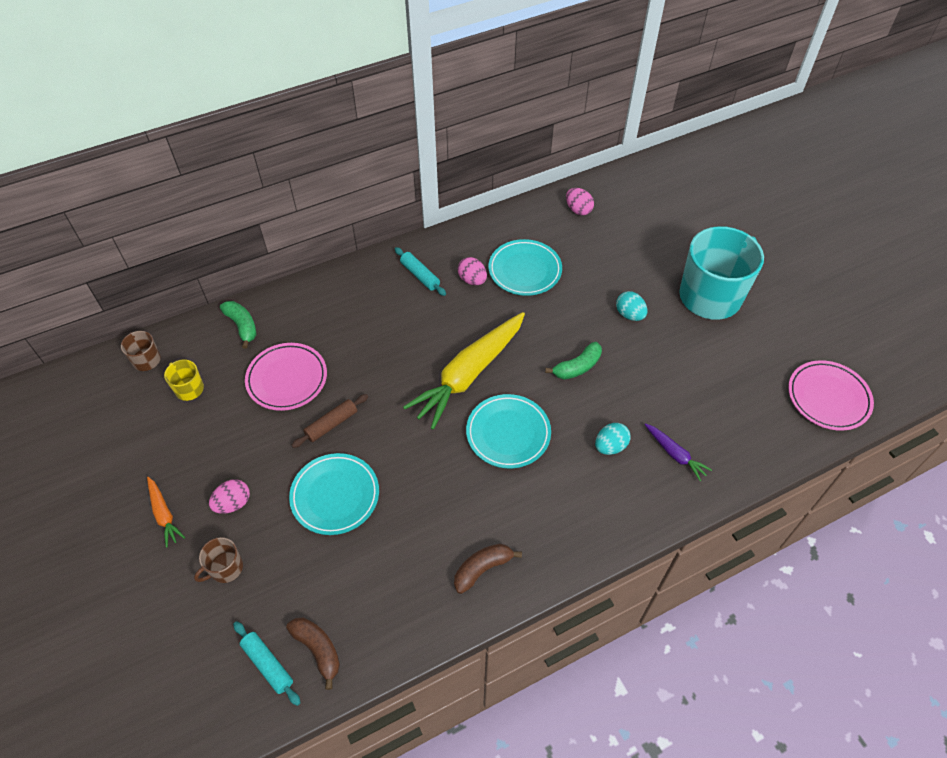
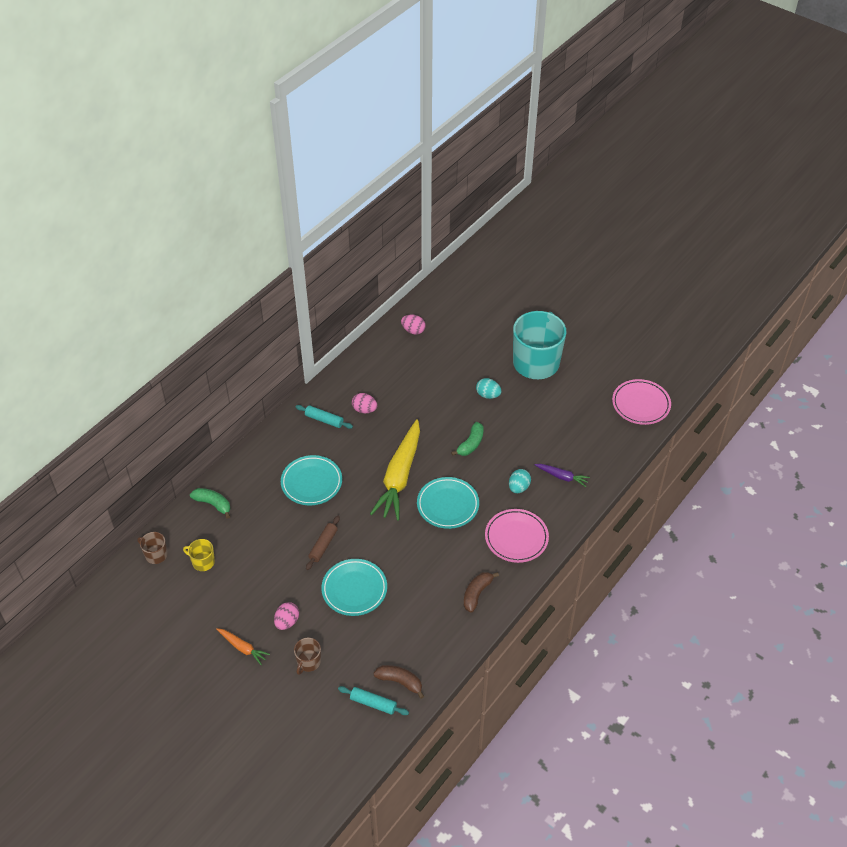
camera: 25 degrees left, 5 degrees down
(287, 379) = (271, 528): pink plate -> pink plate (516, 538)
(524, 270) = (398, 389): turquoise plate -> turquoise plate (311, 482)

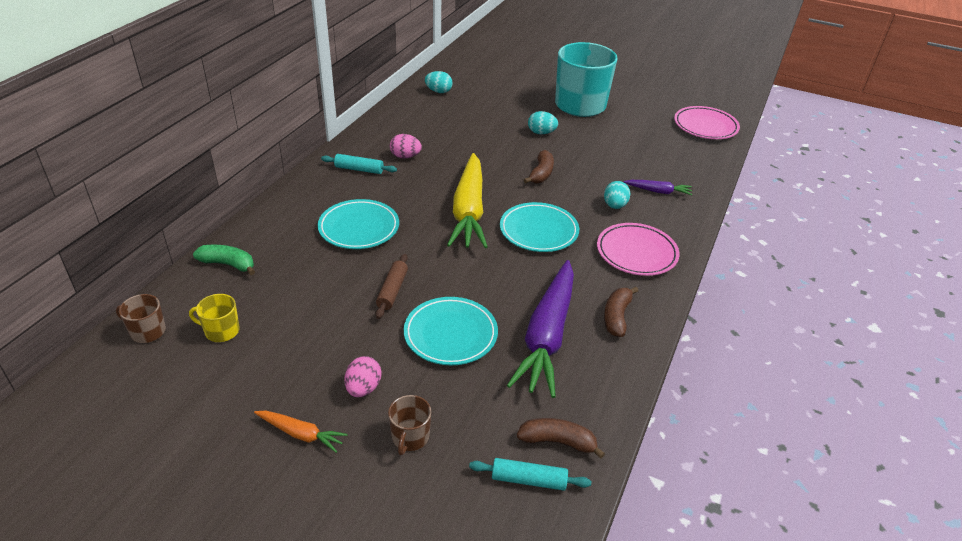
camera: 15 degrees left, 10 degrees down
(413, 330) = (438, 91): pink egg -> turquoise egg
(421, 601) = (547, 336): none -> purple carrot
(471, 444) = (541, 174): green banana -> brown banana

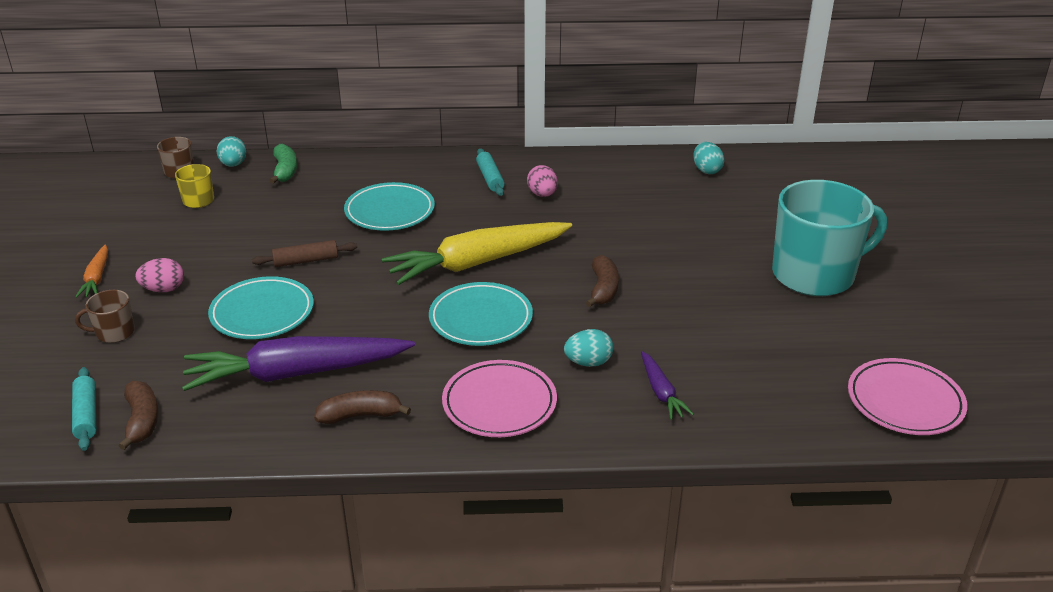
camera: 65 degrees right, 5 degrees down
(541, 133) = (700, 264): turquoise egg -> turquoise egg (233, 165)
(541, 174) = (603, 289): brown banana -> brown banana turned 75 degrees counterclockwise

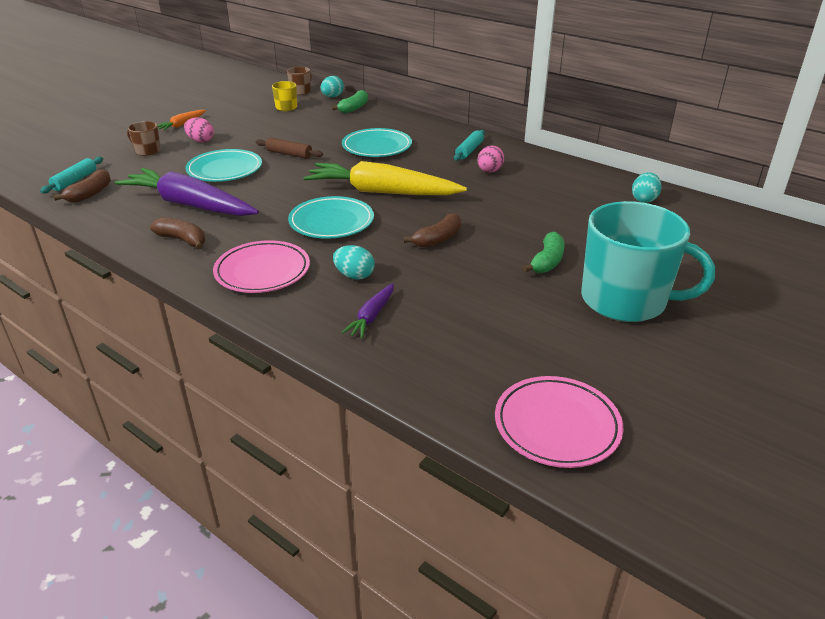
camera: 40 degrees right, 0 degrees up
(717, 267) = (547, 261): none -> green banana

